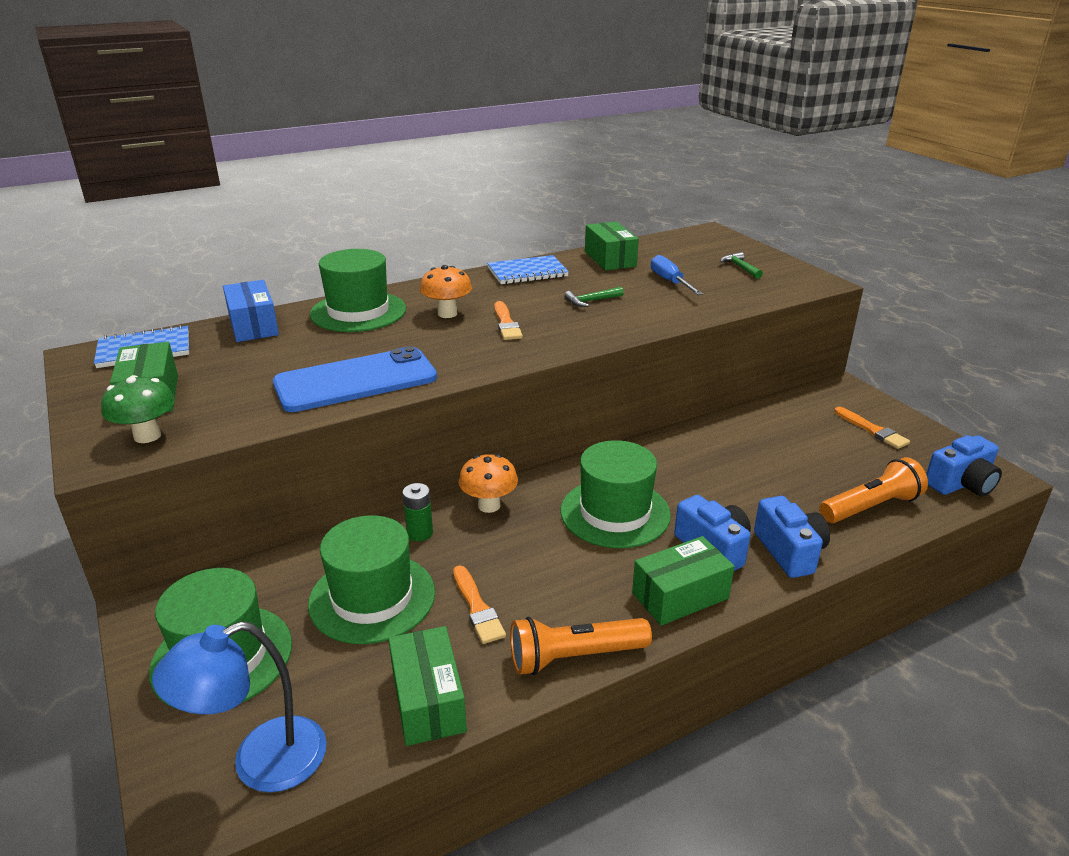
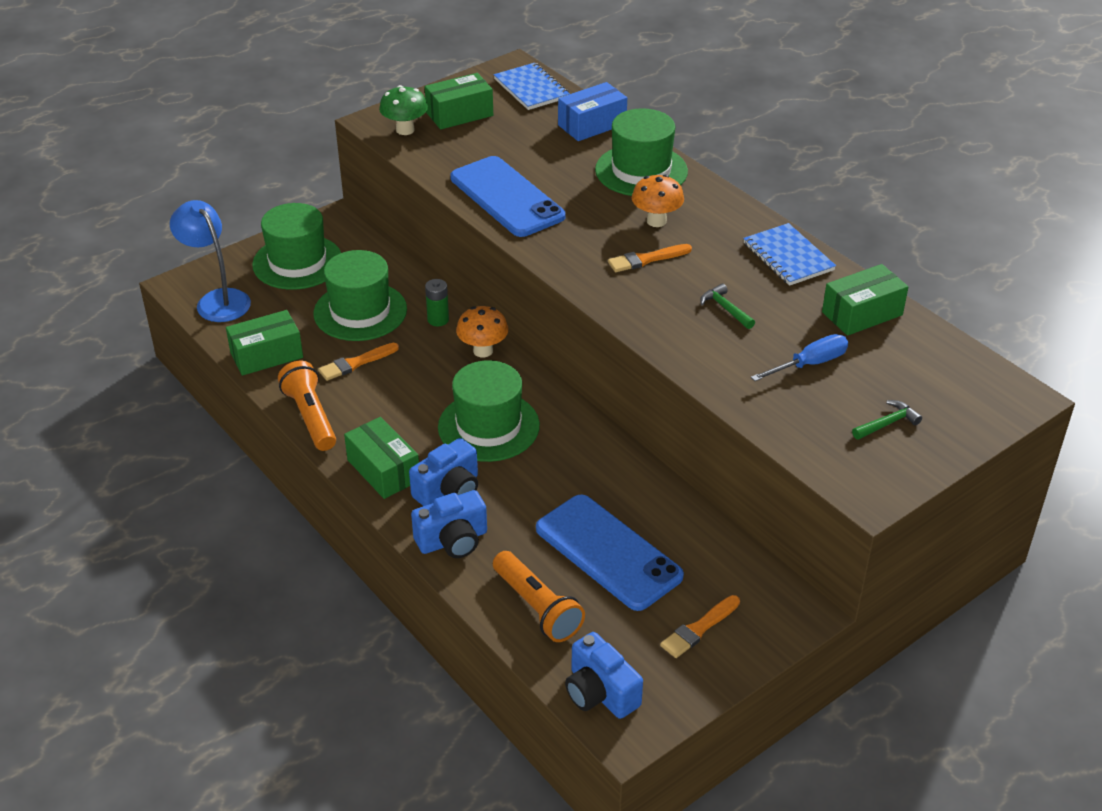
camera: 80 degrees right, 10 degrees up
(793, 462) = (608, 552): none -> blue phone

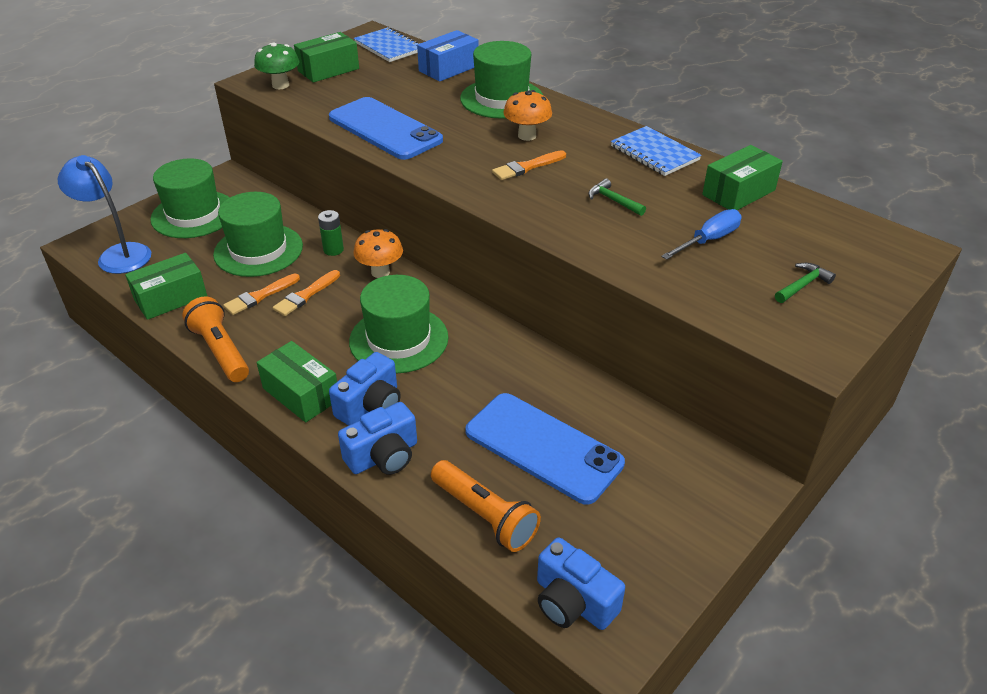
camera: 10 degrees left, 0 degrees up
(699, 629) = (655, 515): orange brush -> orange brush (306, 295)

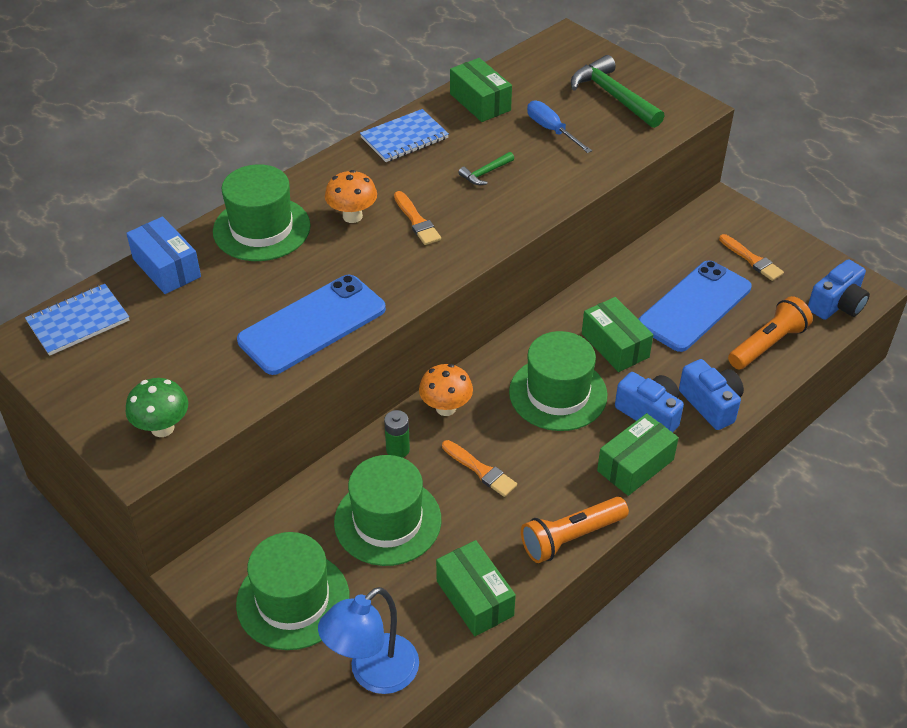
camera: 85 degrees left, 5 degrees up
(260, 296) = (478, 511): orange brush -> orange brush (752, 260)
(328, 70) = (130, 380): green box -> green box (615, 345)
(803, 285) = (613, 96): green hammer -> green hammer, size x2.01

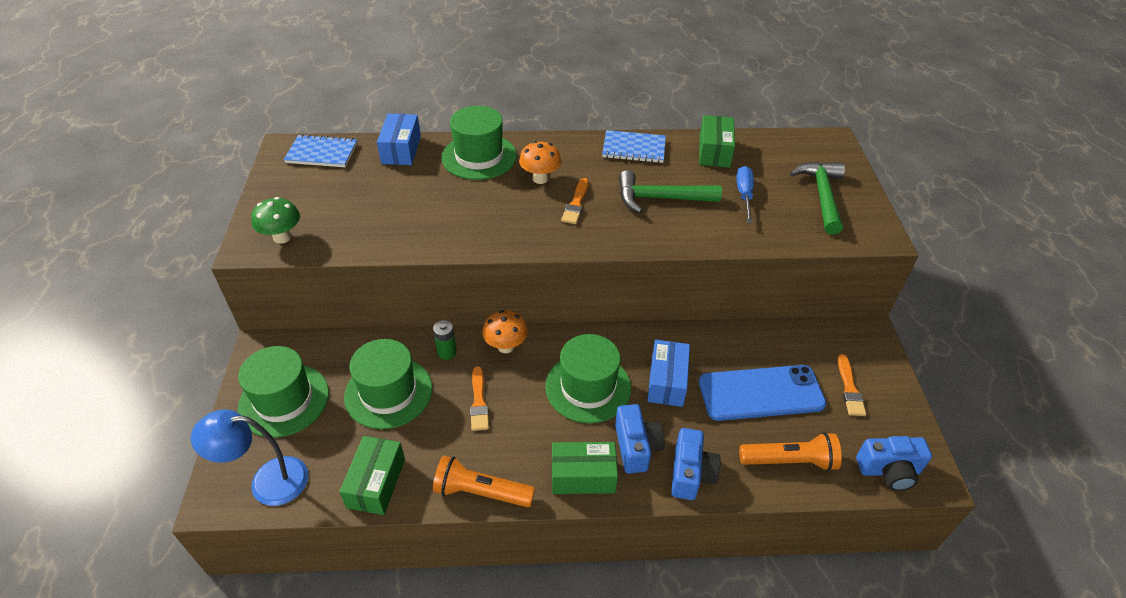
camera: 40 degrees right, 0 degrees up
(312, 325) = (433, 230): blue phone -> none
(485, 173) = (660, 198): green hammer -> green hammer, size x2.01
(615, 345) = (666, 381): green box -> blue box

